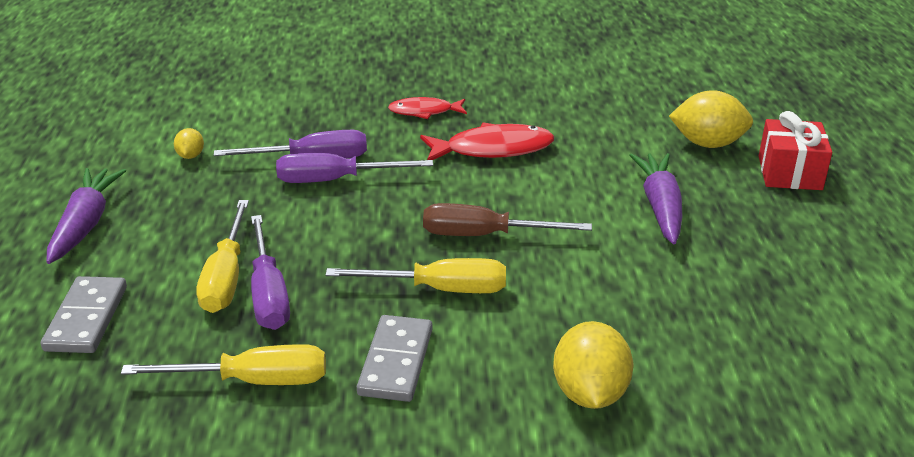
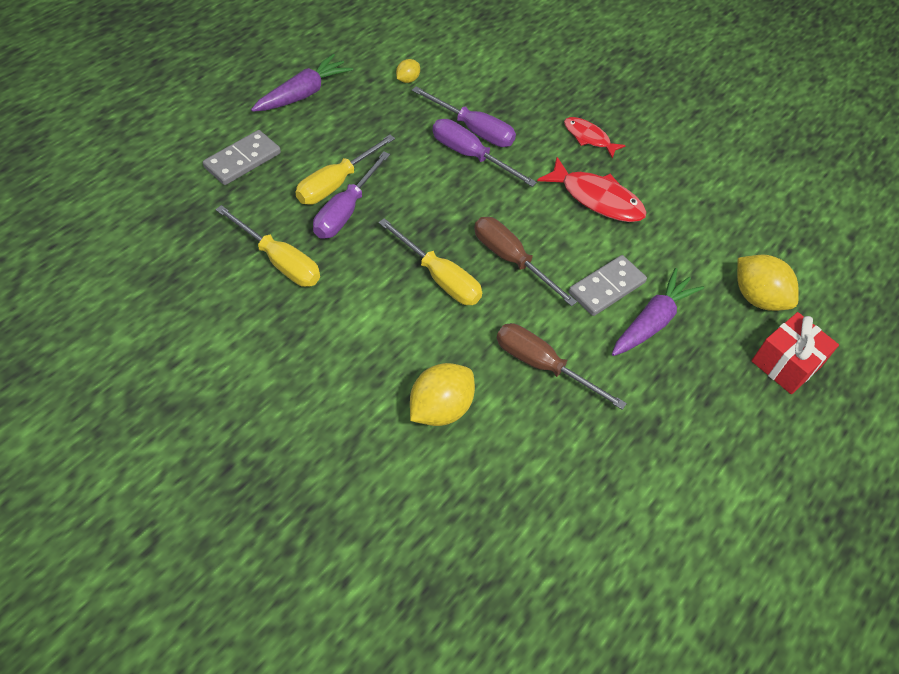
camera: 35 degrees right, 20 degrees up
(395, 361) = (361, 306): grey domino -> grey domino (606, 287)
(625, 296) = (542, 366): none -> brown screwdriver

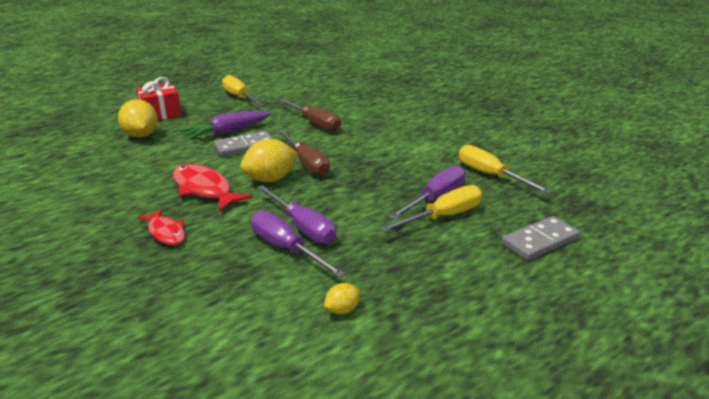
camera: 160 degrees left, 25 degrees down
(303, 94) = (482, 303): purple carrot -> none
(439, 278) = (366, 159): yellow screwdriver -> yellow screwdriver (239, 97)
(439, 409) = (386, 116): yellow lemon -> yellow lemon (270, 179)

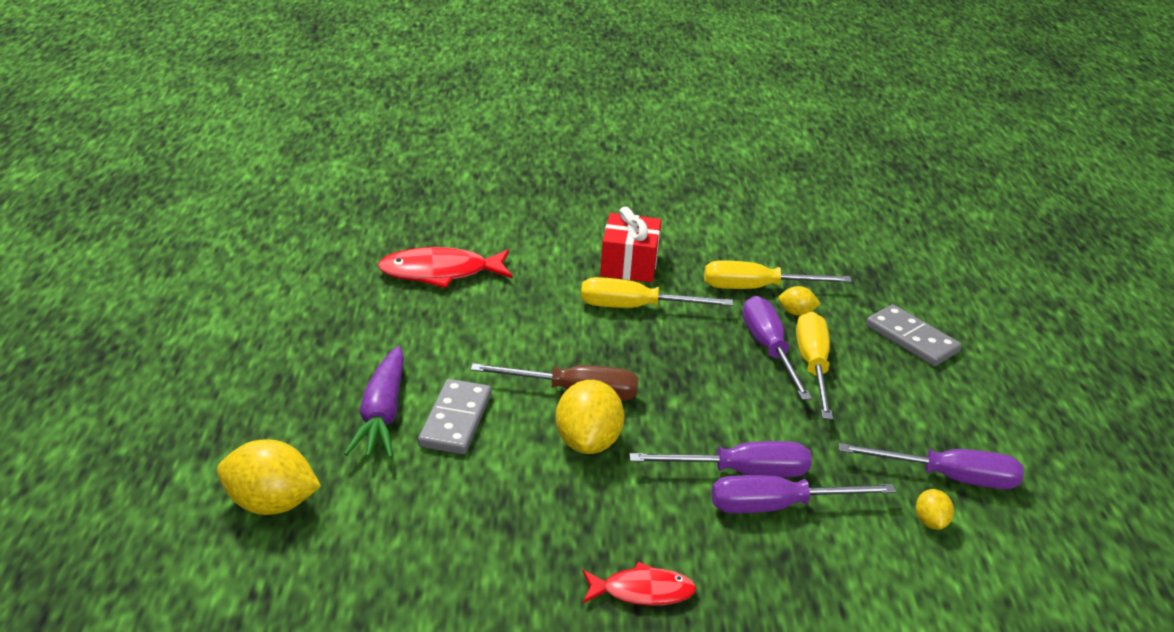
camera: 55 degrees left, 5 degrees up
(160, 114) = (203, 451): red gift -> red gift (629, 265)
(204, 189) = (552, 510): red fish -> red fish (440, 273)
(239, 97) = (256, 346): yellow screwdriver -> yellow screwdriver (635, 307)
(315, 123) = (458, 328): brown screwdriver -> none
(402, 303) = (949, 477): none -> purple screwdriver
(490, 194) = (796, 312): none -> yellow lemon
(540, 241) = (911, 339): grey domino -> grey domino turned 45 degrees counterclockwise

